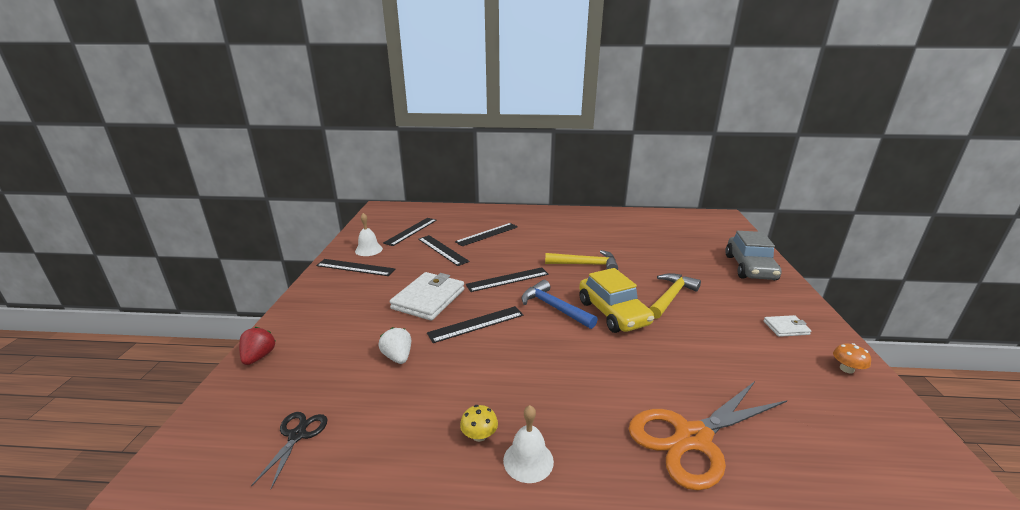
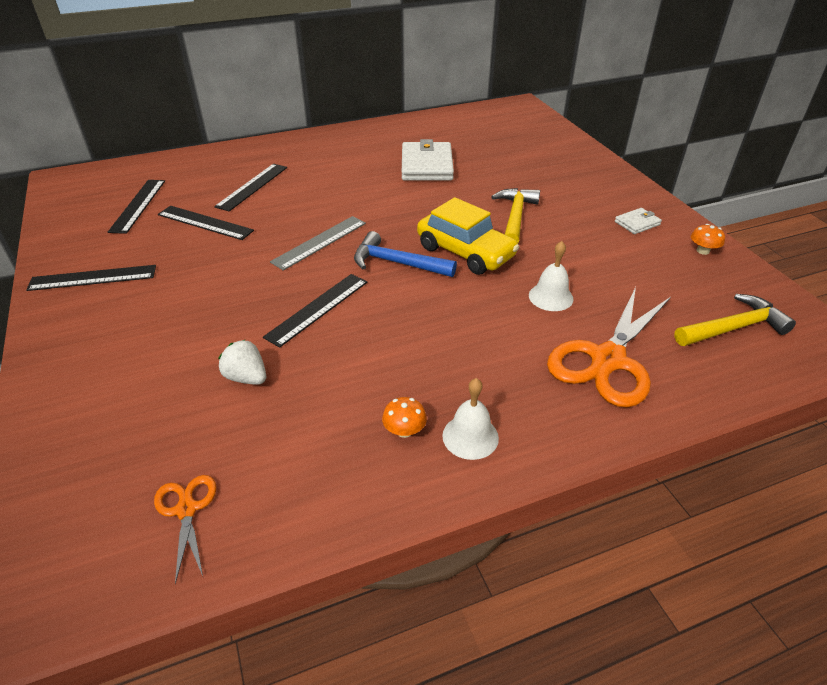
camera: 25 degrees left, 15 degrees up
(259, 357) = (46, 439): red strawberry -> none
(297, 435) = (186, 509): black scissors -> orange scissors
(369, 250) = (93, 247): white bell -> white bell (551, 297)
(428, 299) = (233, 294): white wallet -> white wallet (426, 165)
(479, 435) = (404, 430): yellow mushroom -> orange mushroom
(507, 279) = (319, 242): black ruler -> grey ruler
(586, 264) = (402, 200): yellow hammer -> yellow hammer (733, 328)
(750, 267) = (575, 163): grey car -> none

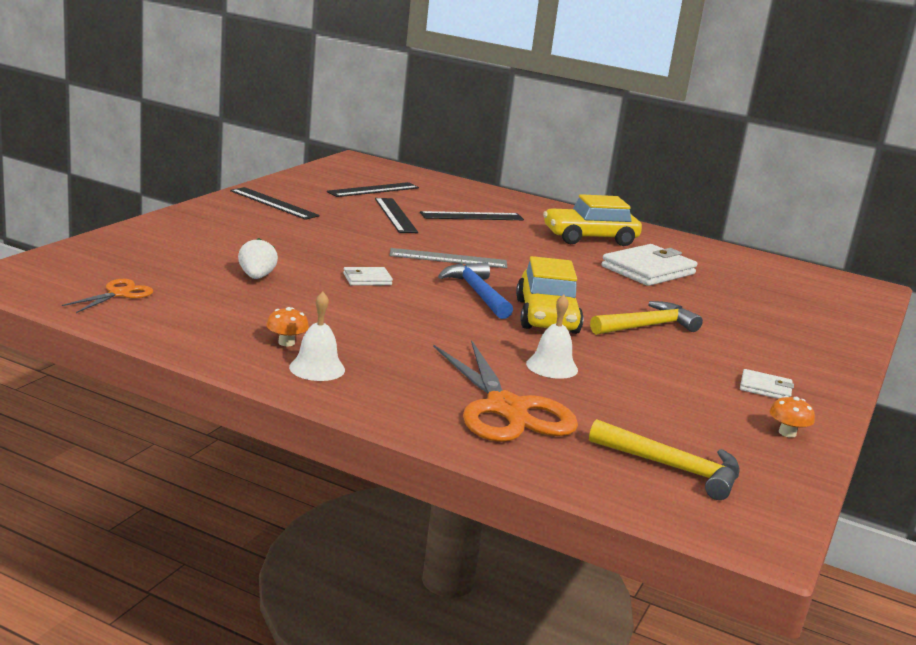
camera: 45 degrees right, 20 degrees down
(317, 308) = (367, 279): black ruler -> white wallet
(350, 158) = (589, 238): none -> yellow car
(608, 360) = (506, 409): orange scissors -> orange scissors turned 105 degrees counterclockwise

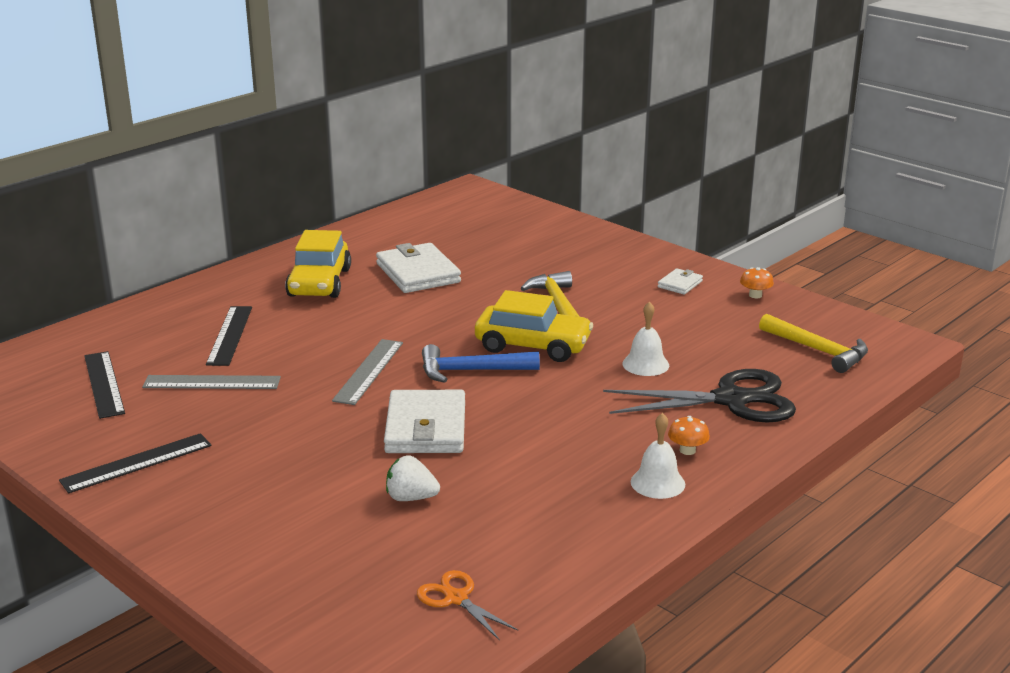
camera: 70 degrees left, 5 degrees up
(286, 342) = (598, 494): orange mushroom -> orange mushroom (687, 450)
(367, 279) = (426, 428): white wallet -> white wallet, size x2.02
(395, 215) = (212, 382): black ruler -> grey ruler
(506, 409) = (731, 400): orange scissors -> black scissors
(673, 468) = (818, 350): yellow hammer -> yellow hammer turned 90 degrees clockwise

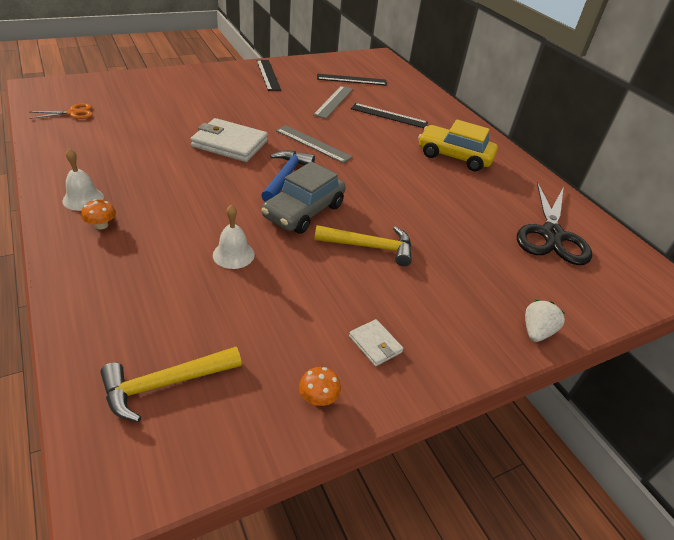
camera: 105 degrees right, 15 degrees up
(411, 498) = (166, 123): white strawberry -> white strawberry (536, 332)
(418, 273) = (458, 198): white wallet -> none
(533, 346) = (304, 211): yellow car -> grey car
(731, 400) = (140, 277): black scissors -> black scissors (551, 235)

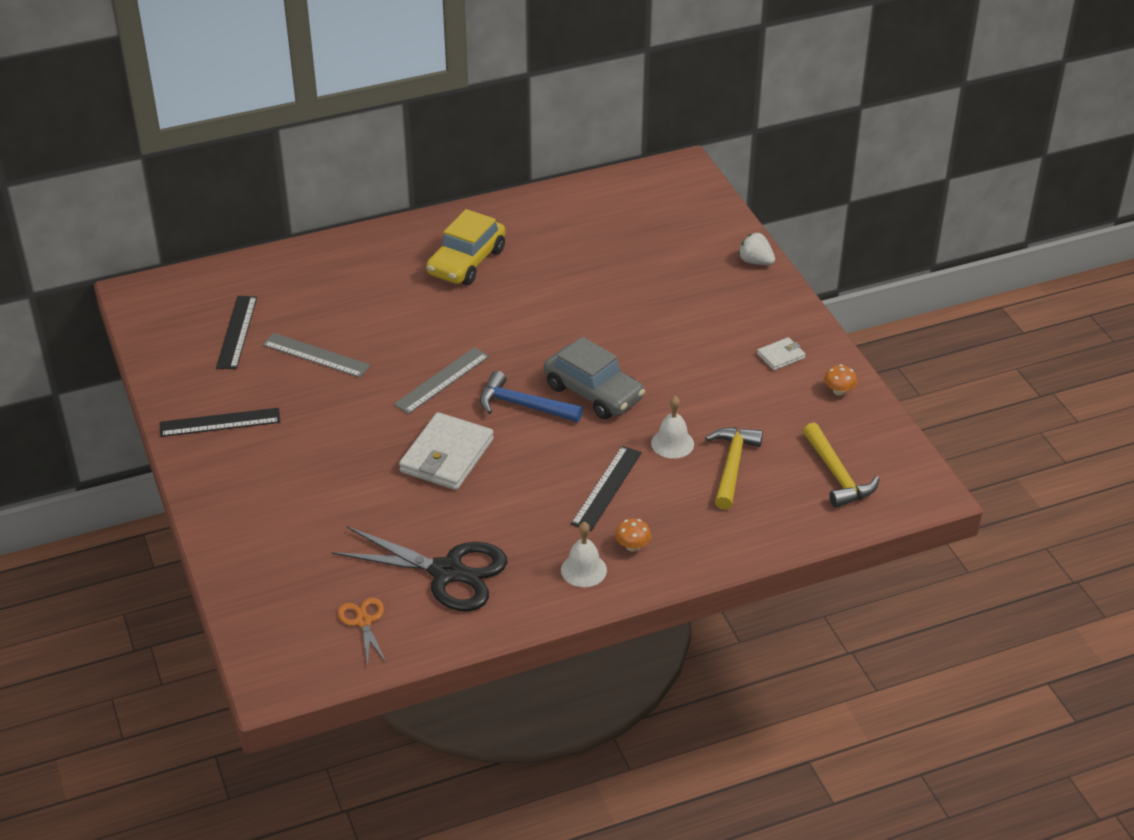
camera: 80 degrees left, 0 degrees up
(370, 247) = (651, 348): yellow hammer -> yellow hammer (732, 466)
(389, 116) = (358, 305): black ruler -> black ruler (607, 488)
(551, 235) = (619, 220): black scissors -> black scissors (447, 572)

